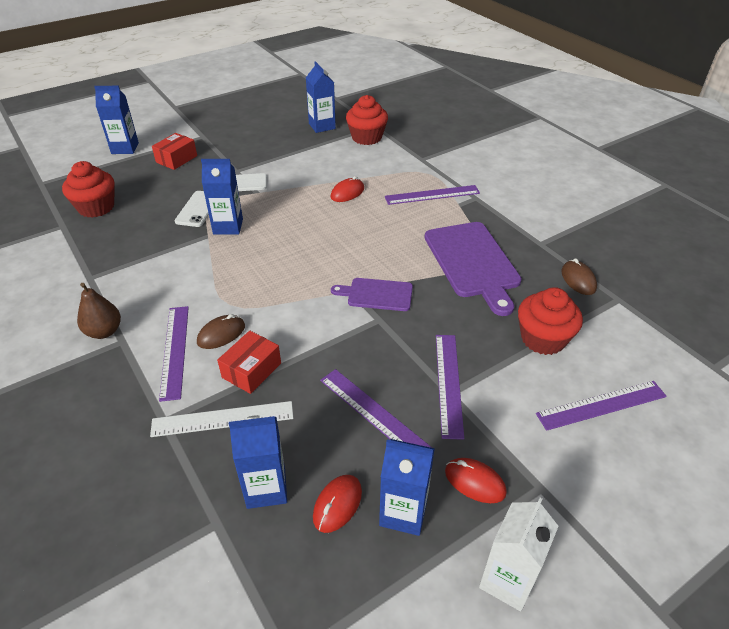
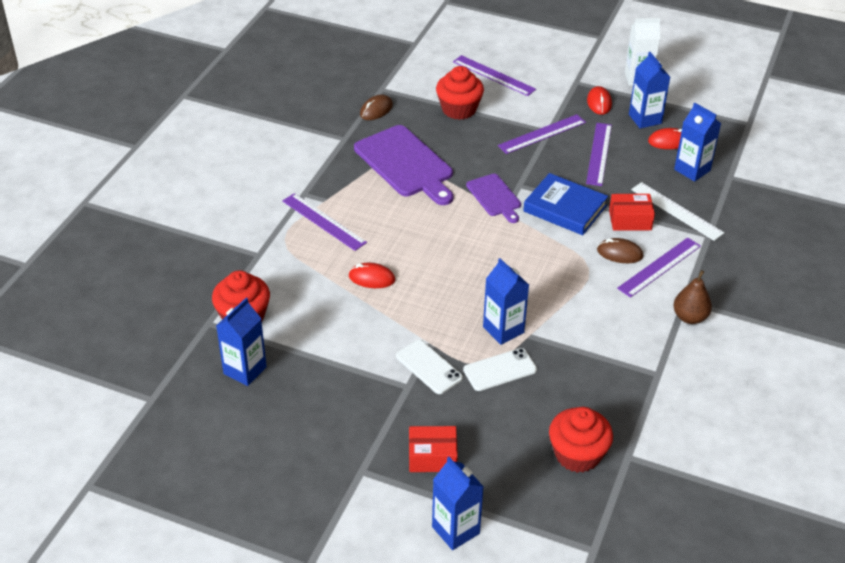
camera: 125 degrees left, 0 degrees up
(316, 332) = (565, 208): none -> blue book
(472, 262) = (405, 164): purple cutting board -> purple cutting board turned 105 degrees clockwise

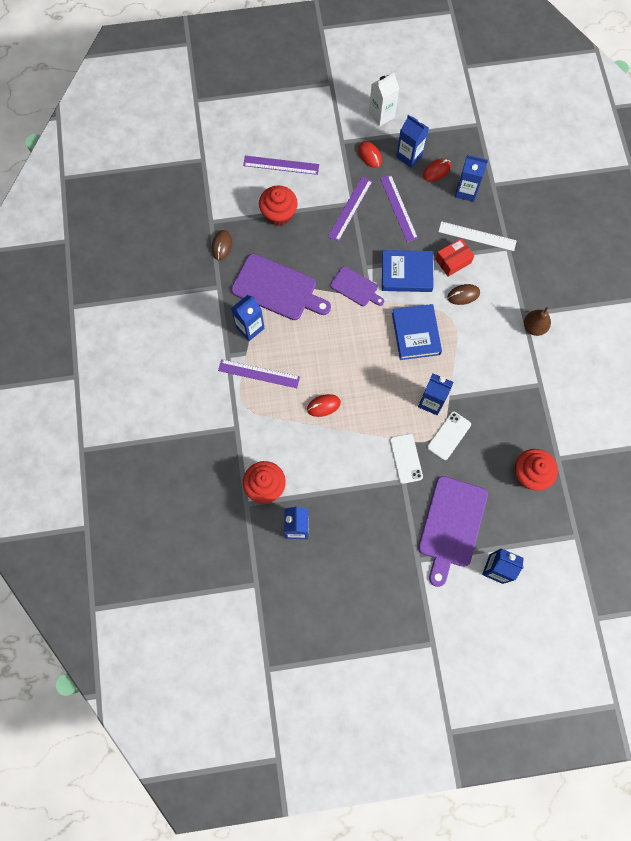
camera: 30 degrees left, 30 degrees up
(348, 182) = (250, 327): none -> blue carton
(429, 367) = (406, 458): white phone -> white phone turned 60 degrees clockwise
(432, 457) = (451, 525): red box -> purple cutting board
(533, 263) = (415, 334): none -> blue book
(659, 267) = (493, 293): purple ruler -> none

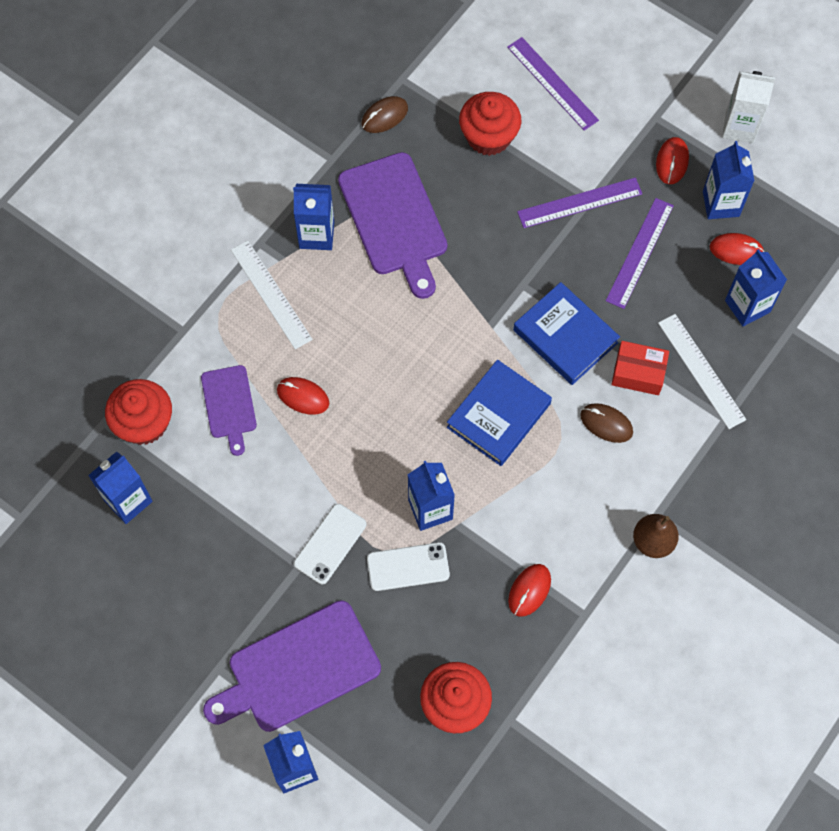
camera: 45 degrees right, 5 degrees down
(259, 373) = (271, 294): purple ruler -> white ruler
(355, 287) = (486, 299): purple cutting board -> purple cutting board (229, 405)
(508, 396) = (529, 590): none -> red mouse

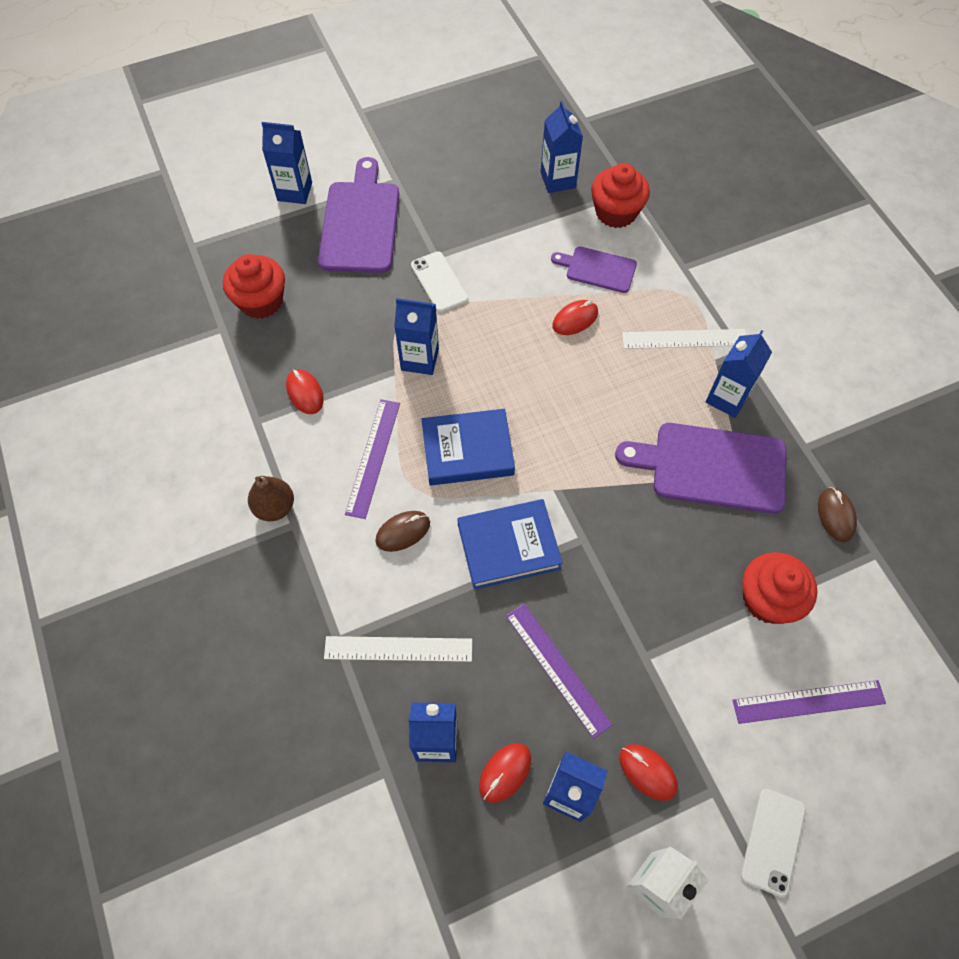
camera: 120 degrees right, 5 degrees down
(408, 566) = (385, 322): white phone -> white phone (773, 841)
(498, 415) = (467, 450): blue book -> blue book turned 75 degrees counterclockwise
(579, 203) = (645, 643): purple ruler -> purple ruler (373, 457)
(638, 373) = (433, 589): red box -> none

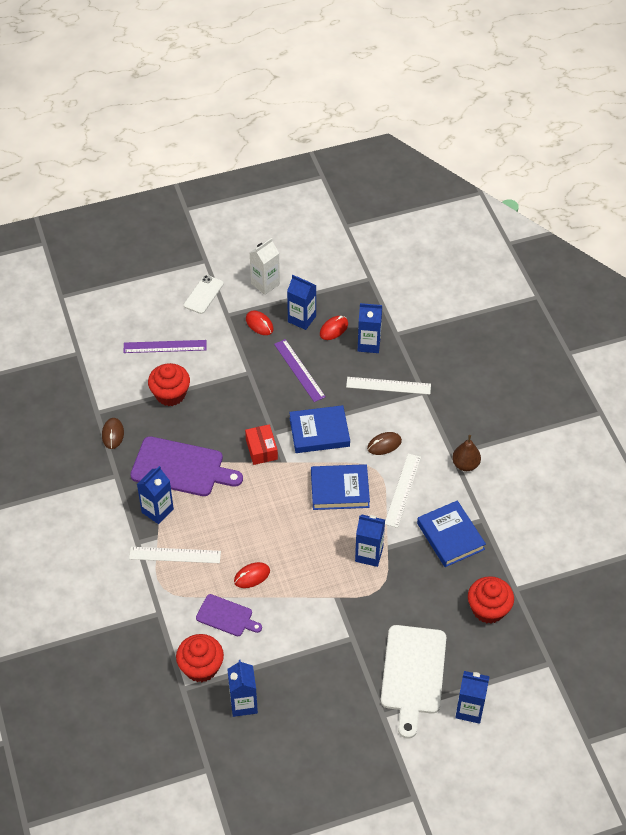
camera: 175 degrees left, 10 degrees down
(305, 393) = (450, 536): red mouse -> blue book
(360, 222) = (413, 674): purple cutting board -> white cutting board
(373, 457) = (402, 490): purple ruler -> white ruler
(439, 282) = (351, 615): white phone -> none
(596, 508) = (261, 449): none -> red box

